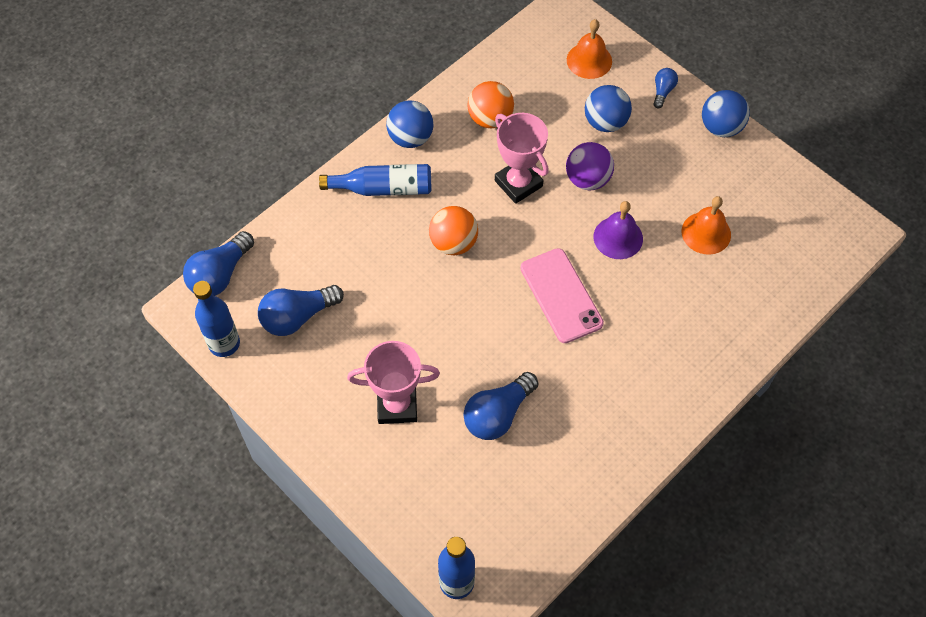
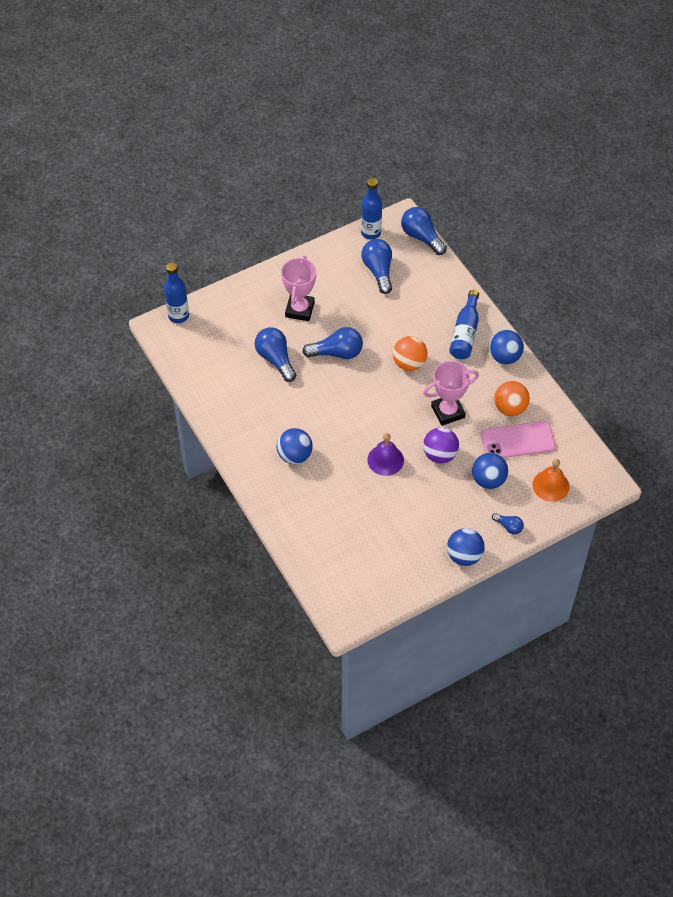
camera: 105 degrees right, 5 degrees down
(462, 336) = (337, 353): none -> blue light bulb
(561, 295) = (349, 414): pink phone -> pink phone (518, 440)
(652, 346) = (294, 455): none -> blue ball
(706, 233) = (373, 515): orange bell -> none

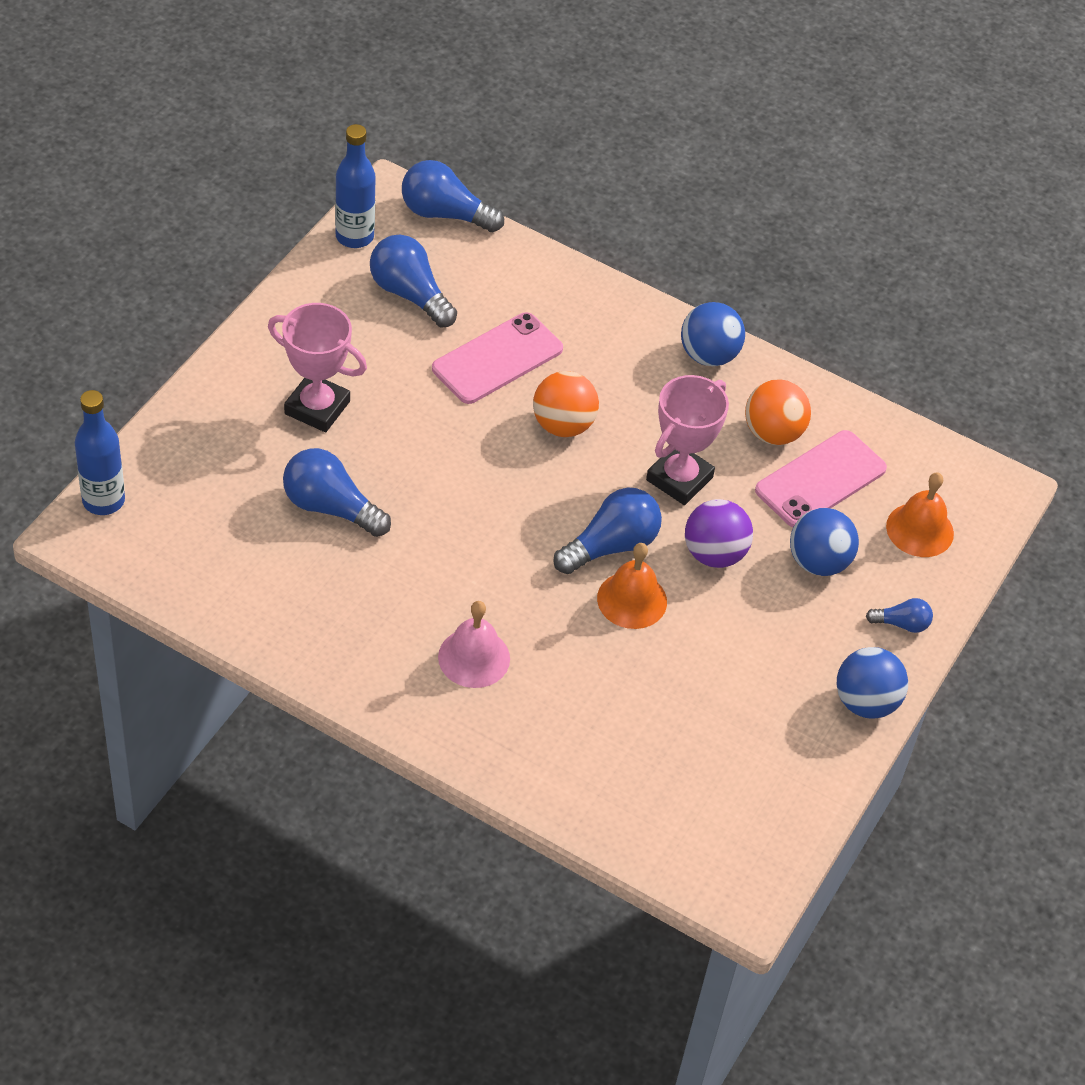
camera: 35 degrees left, 5 degrees down
(294, 455) = (474, 657): blue ball -> pink bell
(300, 309) = (317, 407): pink trophy -> pink trophy turned 45 degrees counterclockwise
(337, 353) = (430, 455): blue light bulb -> blue light bulb (610, 546)
(385, 460) = (632, 600): purple bell -> orange bell
(399, 319) = (497, 359): none -> pink phone
(465, 333) = (620, 341): blue bottle -> none

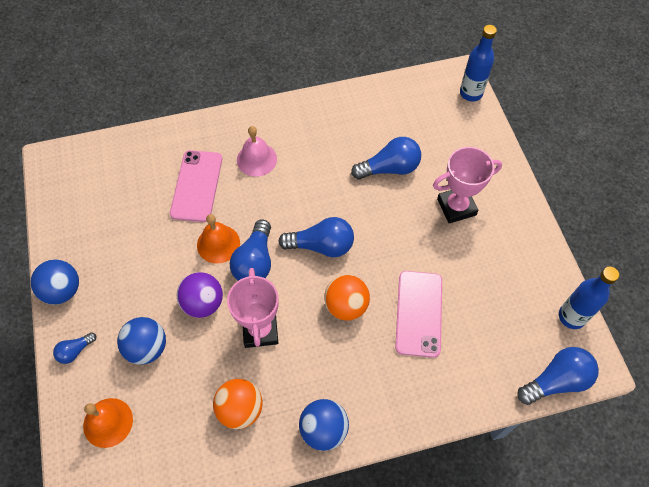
camera: 140 degrees right, 10 degrees up
(410, 294) = (503, 309): blue light bulb -> blue light bulb (321, 246)
(820, 479) = (188, 403): pink phone -> pink phone (197, 186)

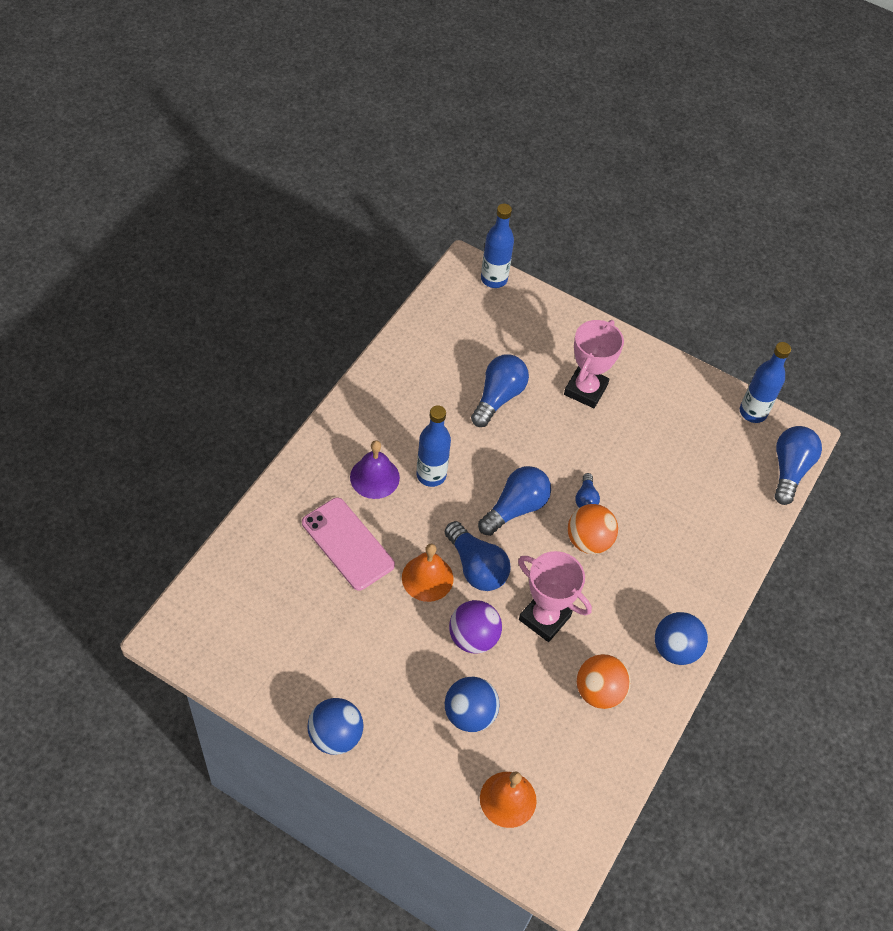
camera: 50 degrees left, 5 degrees down
(75, 351) = (411, 772): blue light bulb -> blue light bulb (586, 498)
(256, 159) = (374, 477): pink bell -> purple bell
(292, 184) = (431, 475): none -> blue bottle
(419, 313) = (648, 500): pink phone -> none

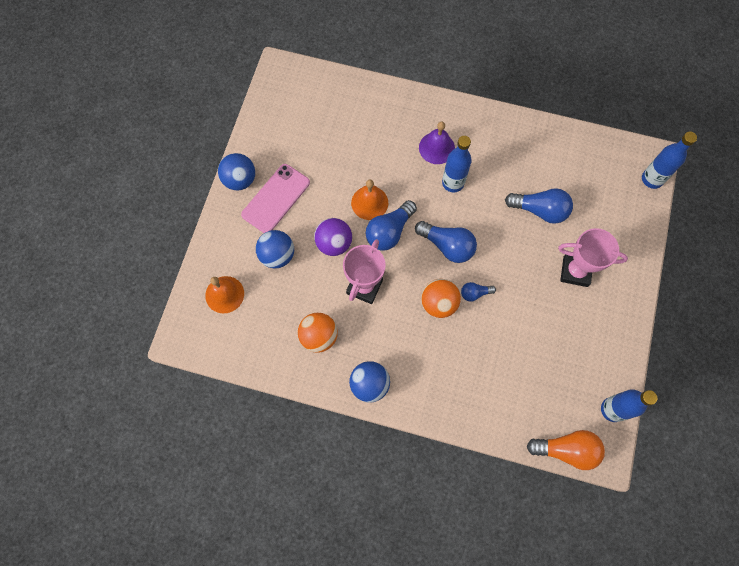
camera: 80 degrees right, 15 degrees up
(347, 544) = (378, 146): pink phone -> pink phone (276, 198)
(789, 470) = (566, 450): blue light bulb -> orange light bulb

